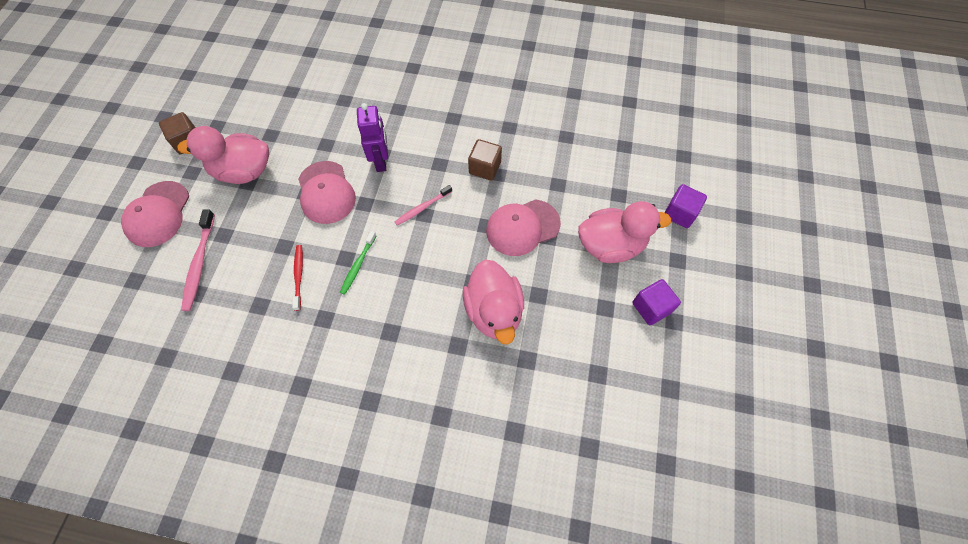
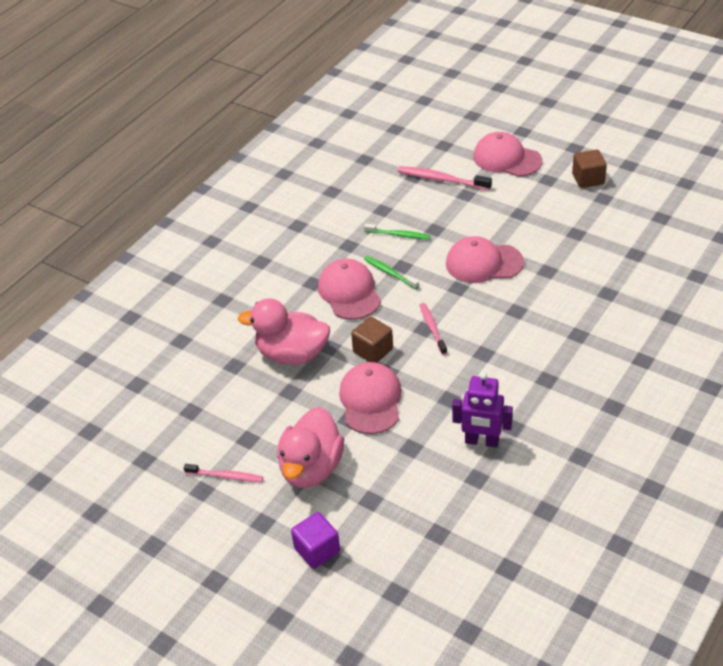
camera: 115 degrees right, 20 degrees down
(244, 171) = (534, 212): pink duck -> none
(299, 276) = (398, 235): red toothbrush -> green toothbrush
(381, 161) = (507, 308): purple robot -> purple robot (481, 441)
(395, 292) = (349, 292): none -> pink cap
(485, 168) = (462, 389): brown cube -> brown cube (373, 350)
(651, 307) = (226, 476): purple cube -> pink toothbrush

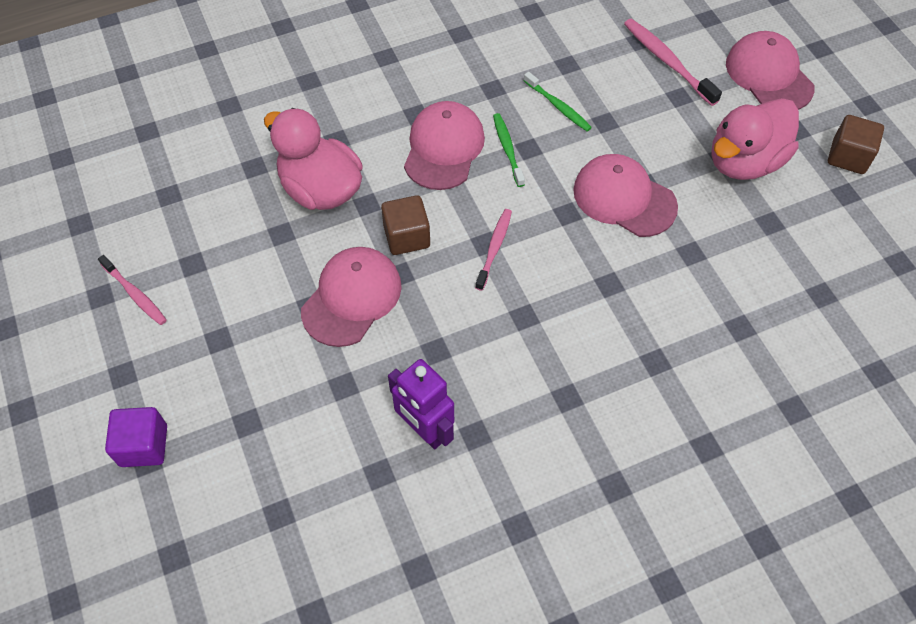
camera: 30 degrees right, 15 degrees up
(311, 468) = (222, 341): pink duck -> pink duck (744, 161)

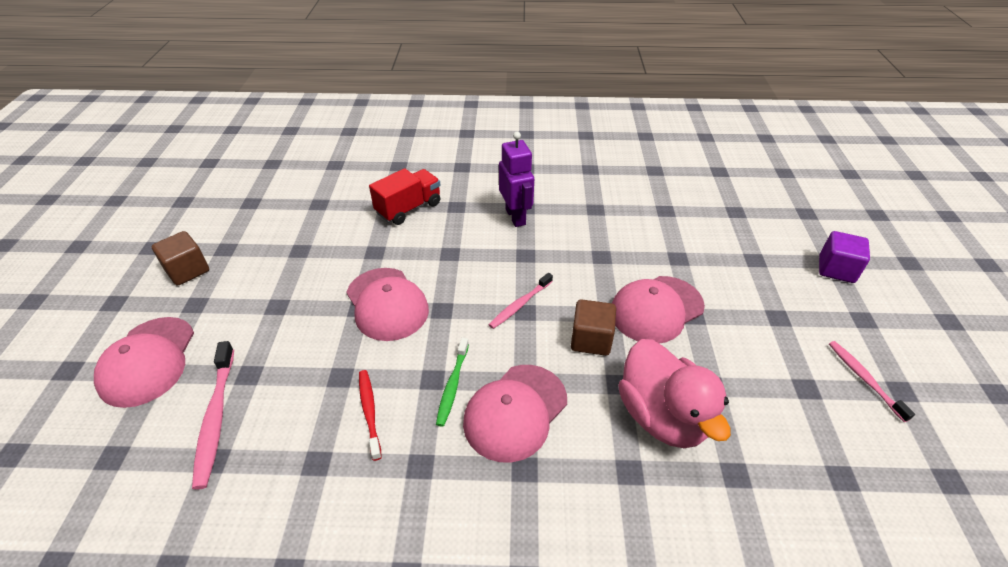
camera: 155 degrees left, 15 degrees down
(424, 430) = (628, 220): purple robot -> purple robot (516, 216)
(558, 106) = (369, 412): green toothbrush -> red toothbrush
(710, 332) = (409, 208): none -> red truck
(744, 161) = (265, 296): pink duck -> none

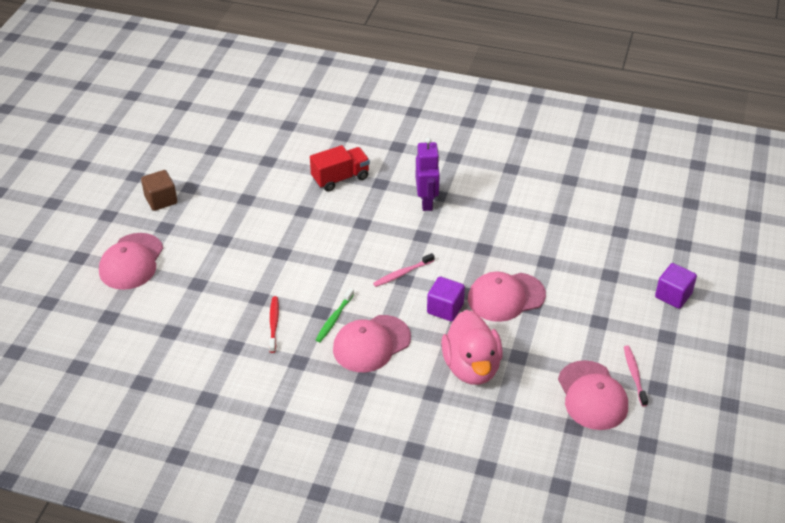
camera: 15 degrees right, 0 degrees up
(215, 418) = (173, 307): pink toothbrush -> none
(387, 304) = (303, 254): pink cap -> pink cap (592, 396)
(591, 340) = (445, 309): brown cube -> purple cube

